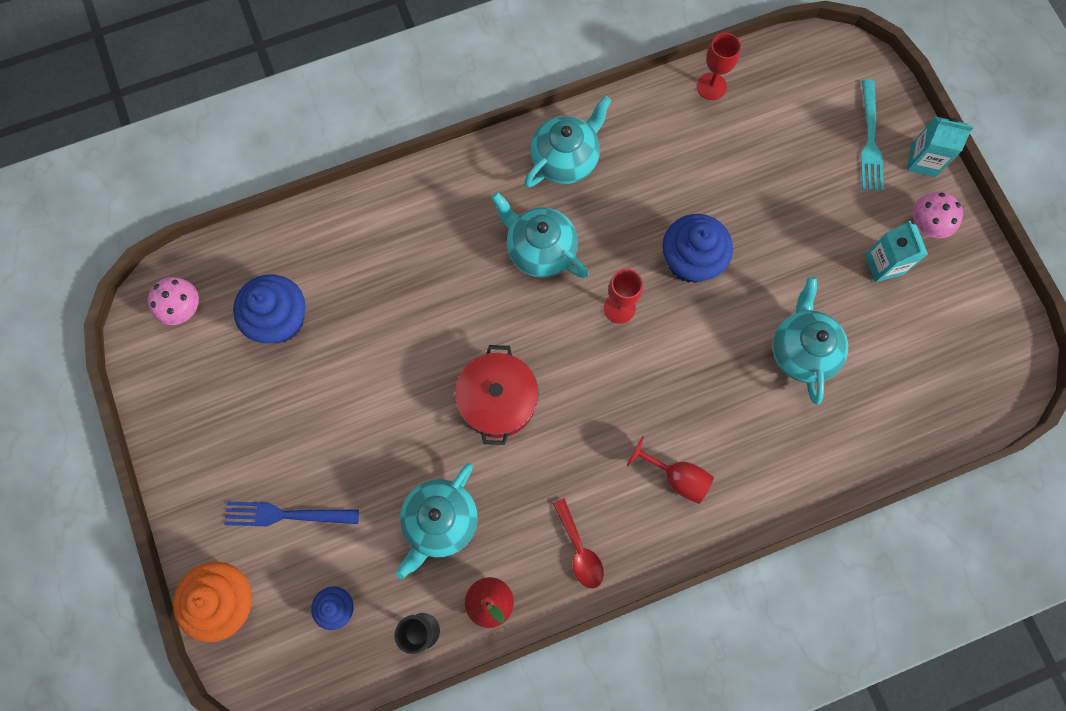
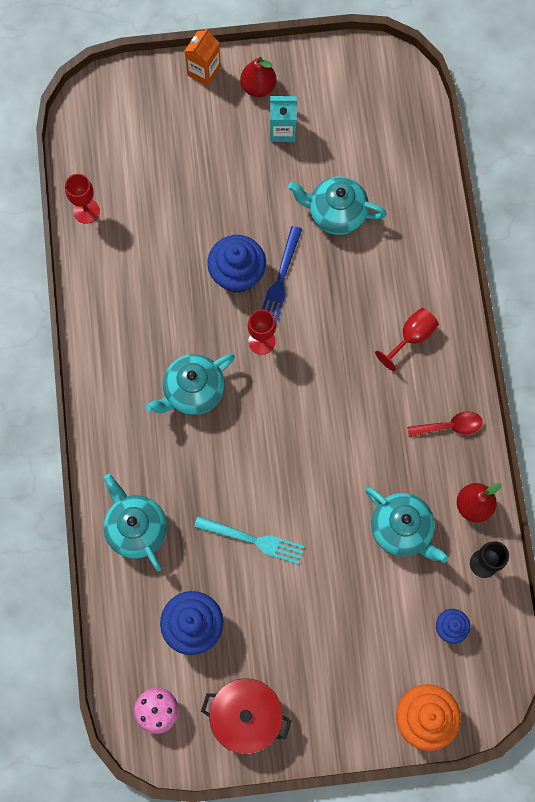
camera: 75 degrees left, 0 degrees up
(285, 515) = (365, 655): blue fork -> blue fork (280, 280)
(498, 400) = (313, 458): red pot -> red pot (246, 716)
(565, 159) = (116, 348): turquoise teapot -> turquoise teapot (136, 528)
(870, 141) = (174, 104): turquoise fork -> turquoise fork (254, 540)
(923, 160) = (204, 71): turquoise carton -> orange carton
(927, 224) = (258, 87): pink mushroom -> red pear

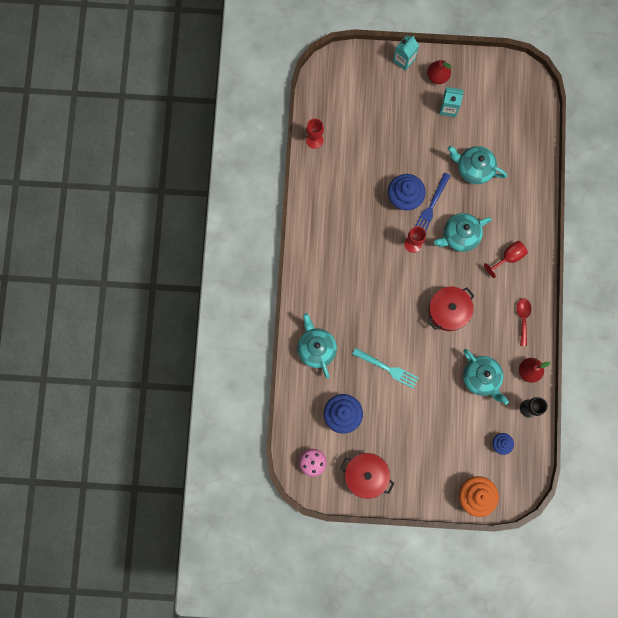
camera: 10 degrees right, 5 degrees up
(193, 391) = (364, 268): turquoise teapot -> turquoise teapot (459, 236)
(204, 71) = (404, 60): orange carton -> turquoise carton
(333, 434) = (448, 311): none -> red pot
(450, 426) = (523, 318): red spoon -> red spoon turned 90 degrees counterclockwise

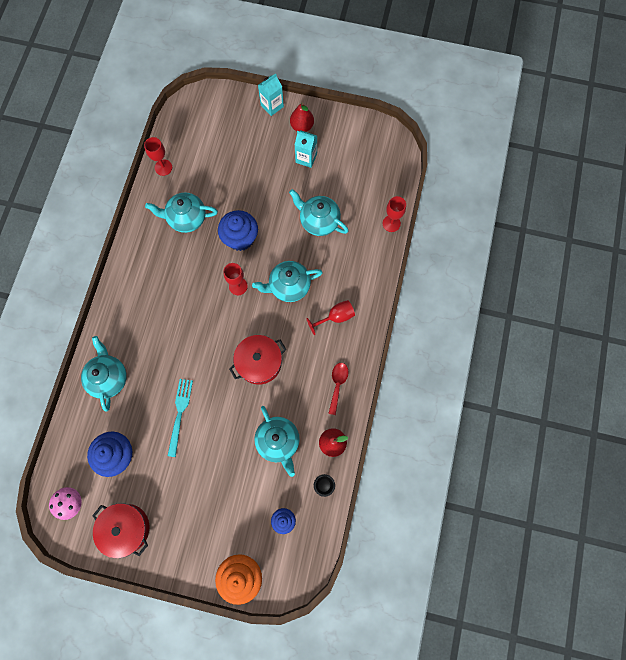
camera: 10 degrees right, 5 degrees down
(349, 187) = (186, 218): none -> turquoise teapot
(388, 368) = (180, 413): turquoise fork -> turquoise fork turned 120 degrees counterclockwise
(431, 206) = (266, 251): blue fork -> none
(541, 159) = (391, 223): none -> red goblet

